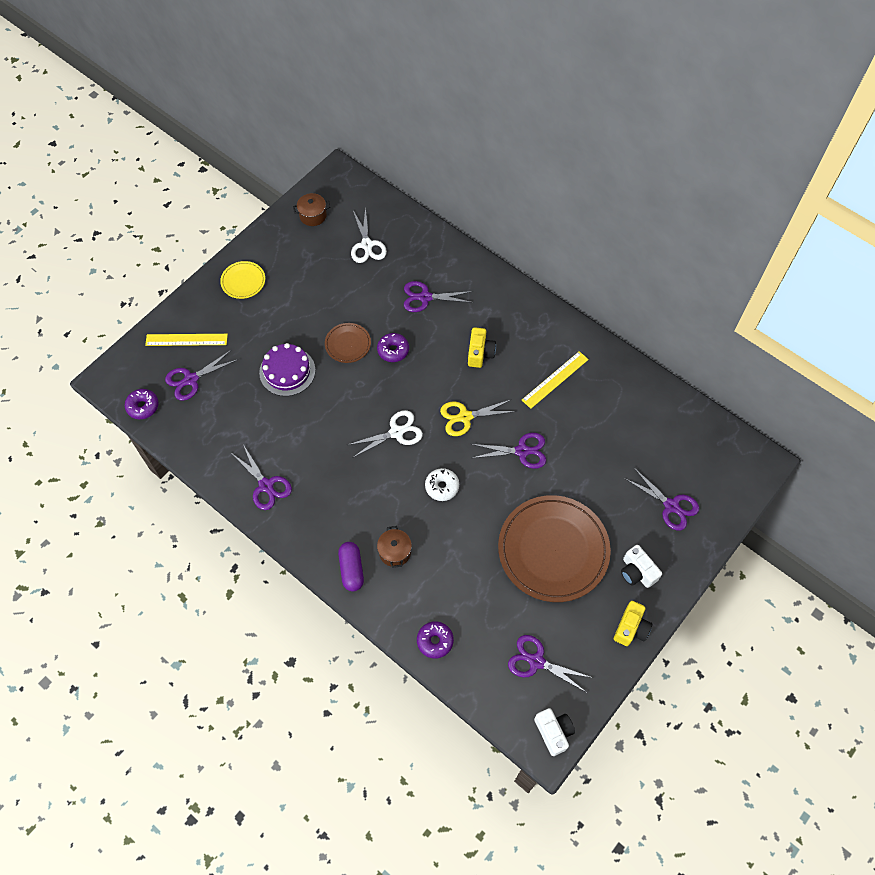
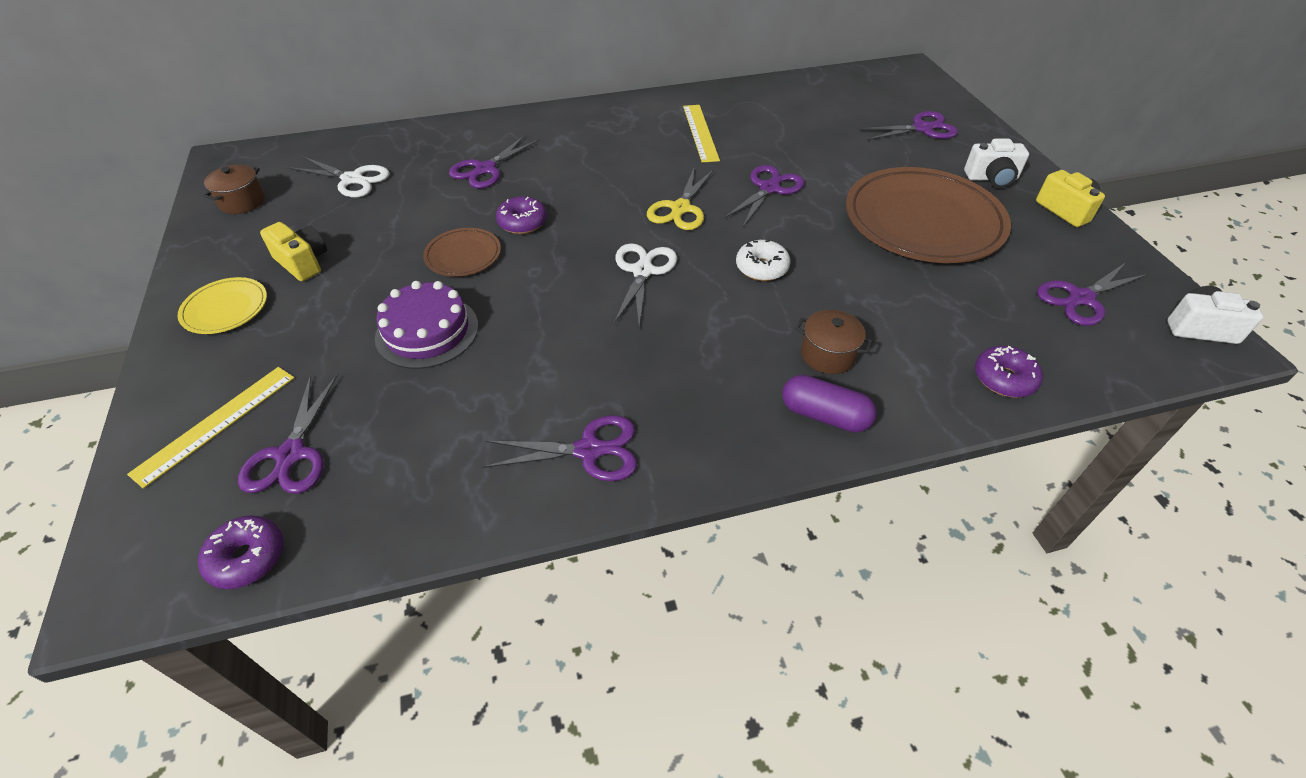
camera: 55 degrees left, 15 degrees down
(480, 353) = (609, 164): yellow camera -> yellow camera (303, 262)

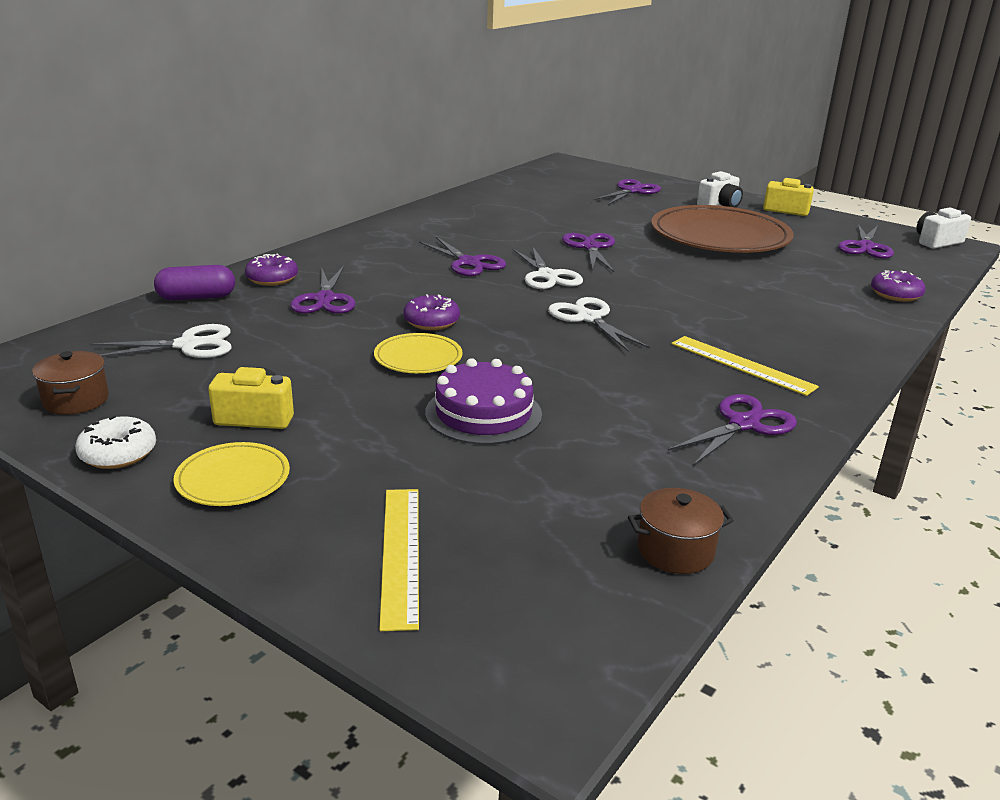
camera: 40 degrees left, 20 degrees down
(247, 558) = (617, 612): purple donut -> purple donut (272, 279)
(291, 455) = (520, 536): purple scissors -> purple scissors (469, 263)
(463, 255) = (418, 358): brown plate -> yellow plate
(680, 209) = (547, 276): yellow scissors -> white scissors
(700, 132) = (477, 229): yellow ruler -> yellow ruler (742, 365)
(761, 268) = (667, 290): white donut -> white donut (118, 453)
(824, 415) = (842, 347): purple capsule -> purple capsule (197, 297)
(828, 355) = (789, 318): brown pot -> brown pot (675, 550)

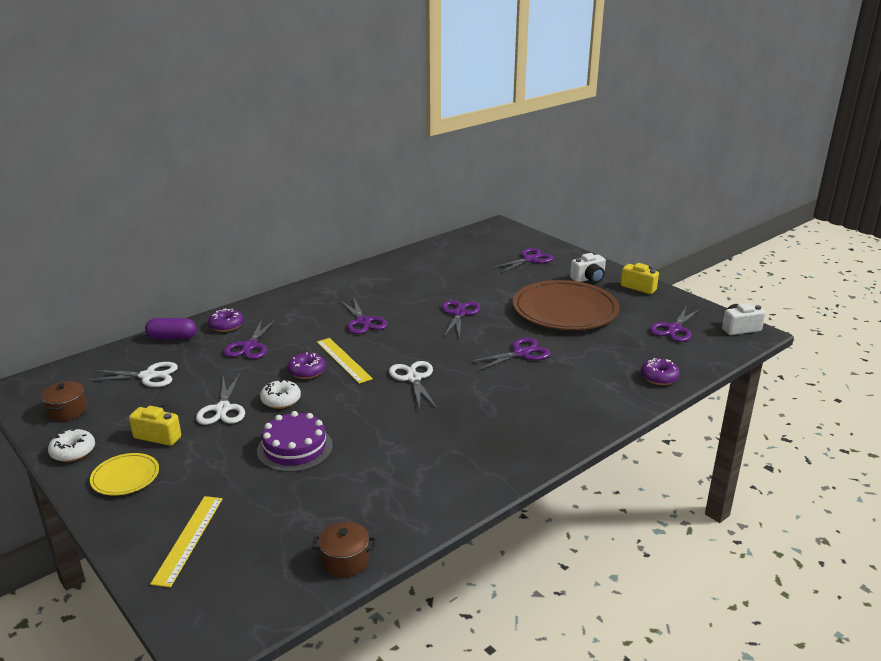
camera: 15 degrees right, 0 degrees up
(418, 358) = (281, 400): yellow plate -> white donut
(547, 276) = (410, 338): white scissors -> white scissors (222, 409)
(742, 365) = (492, 428): yellow ruler -> yellow ruler (343, 360)
(744, 424) = (456, 476): purple scissors -> purple scissors (521, 353)

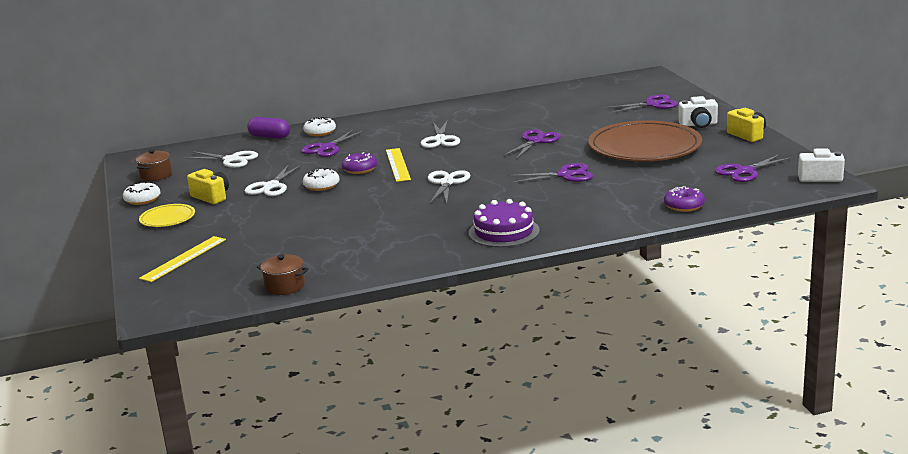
camera: 25 degrees right, 5 degrees down
(226, 325) = (320, 132): purple donut -> white donut
(295, 448) = (306, 217): purple cake -> purple cake (504, 232)
(363, 322) = (440, 140): purple scissors -> white scissors

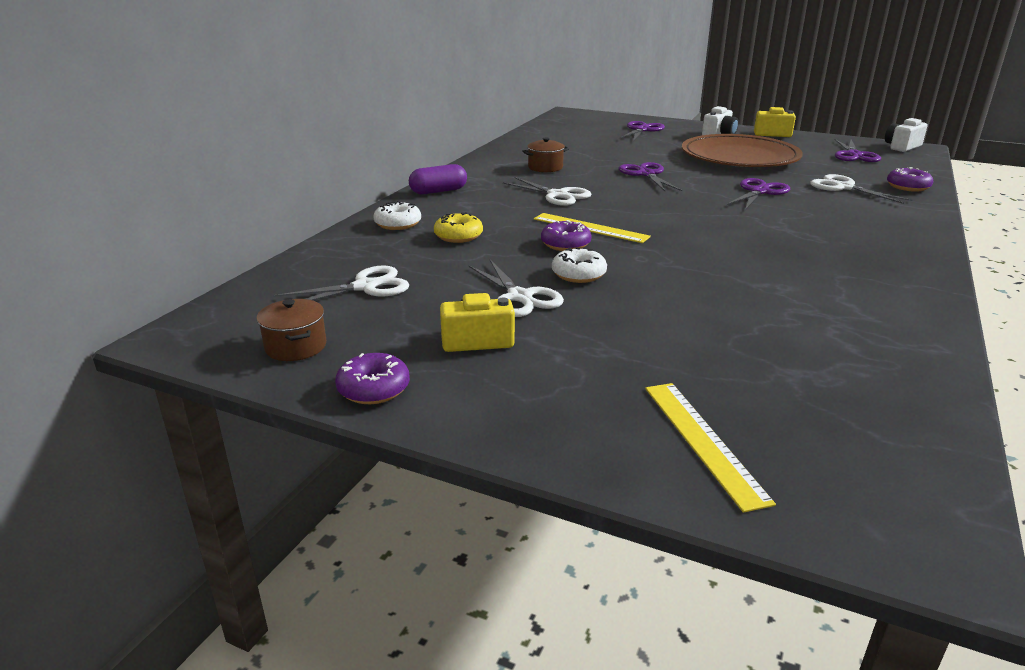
camera: 50 degrees left, 5 degrees up
(142, 199) = (374, 389): white donut -> purple donut
(167, 218) = (499, 397): yellow plate -> none
(270, 136) = (341, 246): purple capsule -> purple capsule (438, 191)
(285, 286) = (925, 403): brown pot -> brown pot (545, 167)
(327, 148) = (458, 236): purple scissors -> yellow donut
(447, 183) = (692, 228): white scissors -> white scissors (844, 187)
(504, 232) = (881, 250): purple cake -> none

